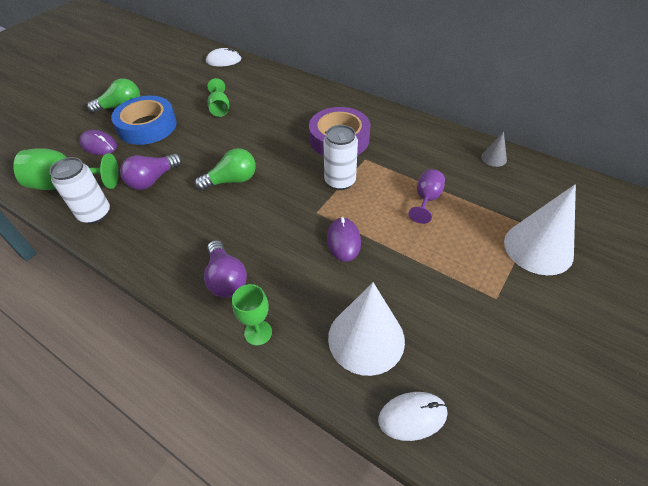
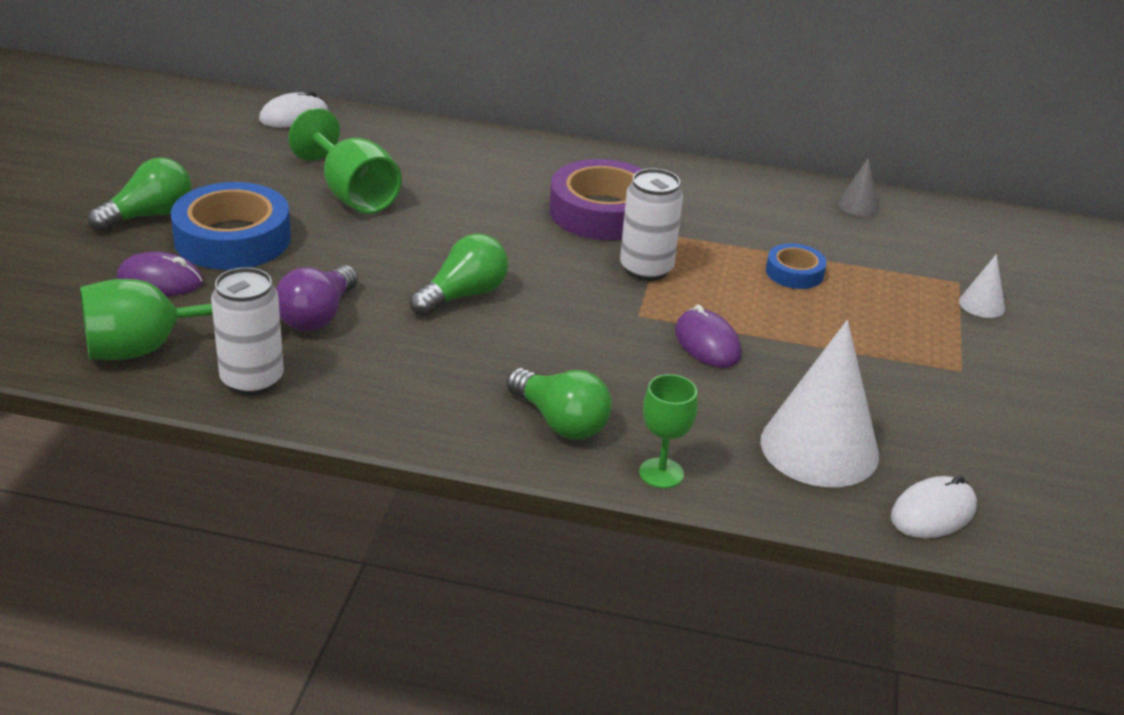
camera: 25 degrees left, 15 degrees down
(220, 108) = (352, 194): green goblet -> green goblet, size x1.63
(226, 278) = (560, 422): purple light bulb -> green light bulb
(426, 200) = (794, 273): purple goblet -> blue tape
(538, 248) = (981, 304): white cone -> white cone, size x0.45

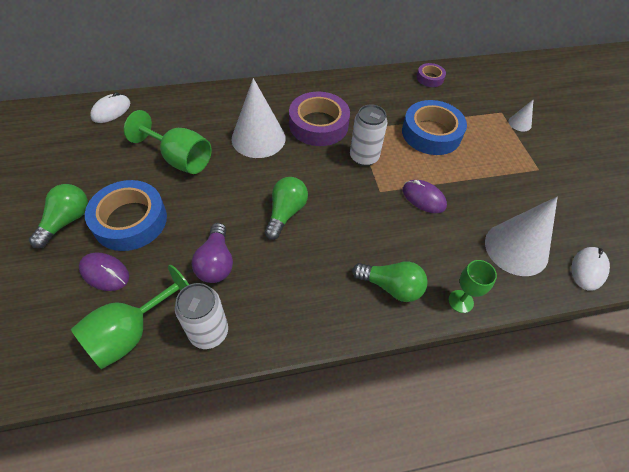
camera: 25 degrees left, 20 degrees up
(160, 280) = (105, 273): purple mouse -> purple mouse turned 45 degrees clockwise
(490, 202) = (258, 138): none -> white cone
(794, 273) = (431, 133): blue tape -> blue tape, size x1.95
(858, 205) = (430, 78): grey cone -> purple tape

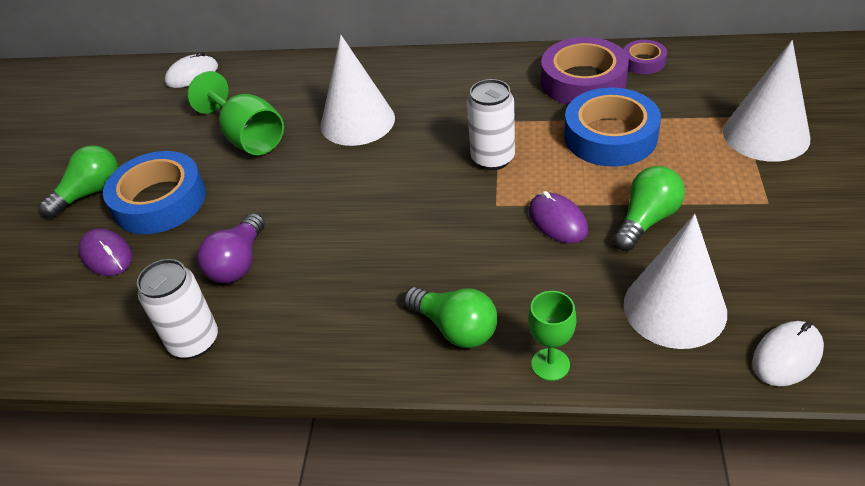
camera: 25 degrees right, 10 degrees down
(131, 333) = (106, 325): green goblet -> none
(286, 213) = (352, 216): green light bulb -> green light bulb (646, 220)
(318, 125) = (447, 111): purple tape -> purple tape (583, 81)
(519, 123) = (766, 134): white cone -> white cone, size x2.23

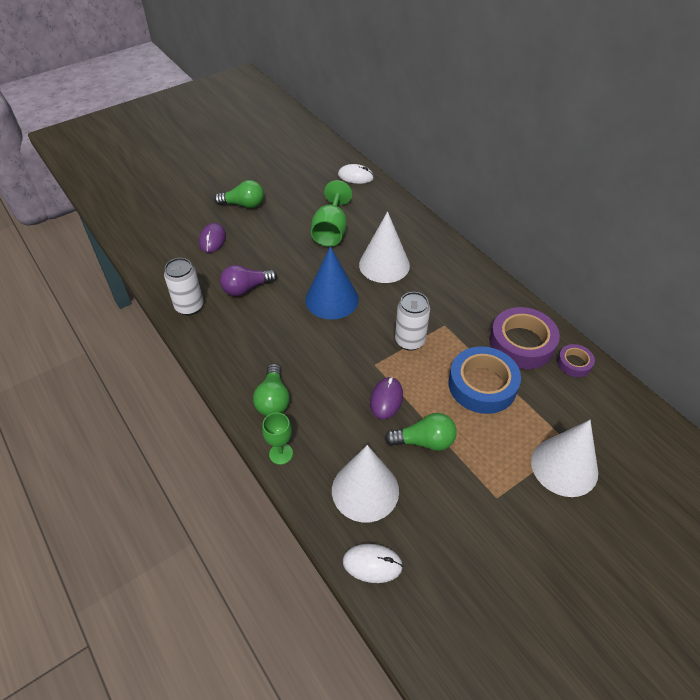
camera: 45 degrees right, 5 degrees up
(159, 201) = (259, 232): blue tape -> none
(356, 191) = (332, 299): none -> blue cone

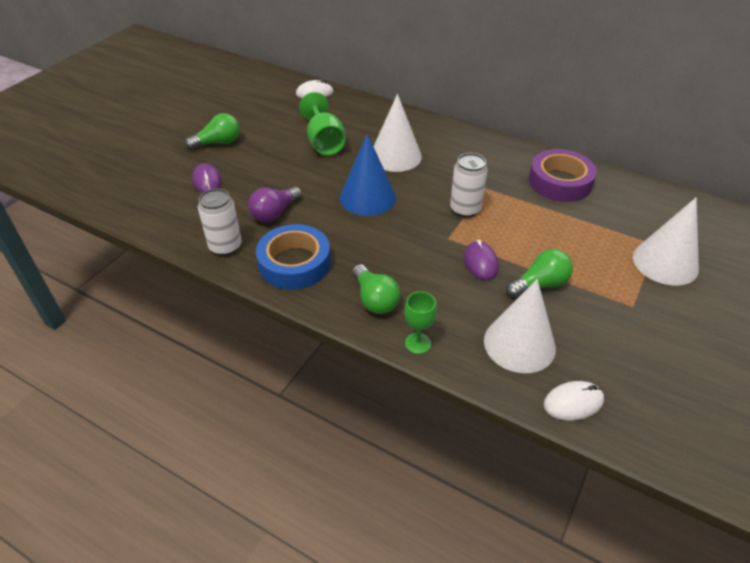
camera: 25 degrees left, 5 degrees down
(482, 385) = (553, 224): blue tape -> blue tape (294, 263)
(574, 363) = (612, 184): purple tape -> none

